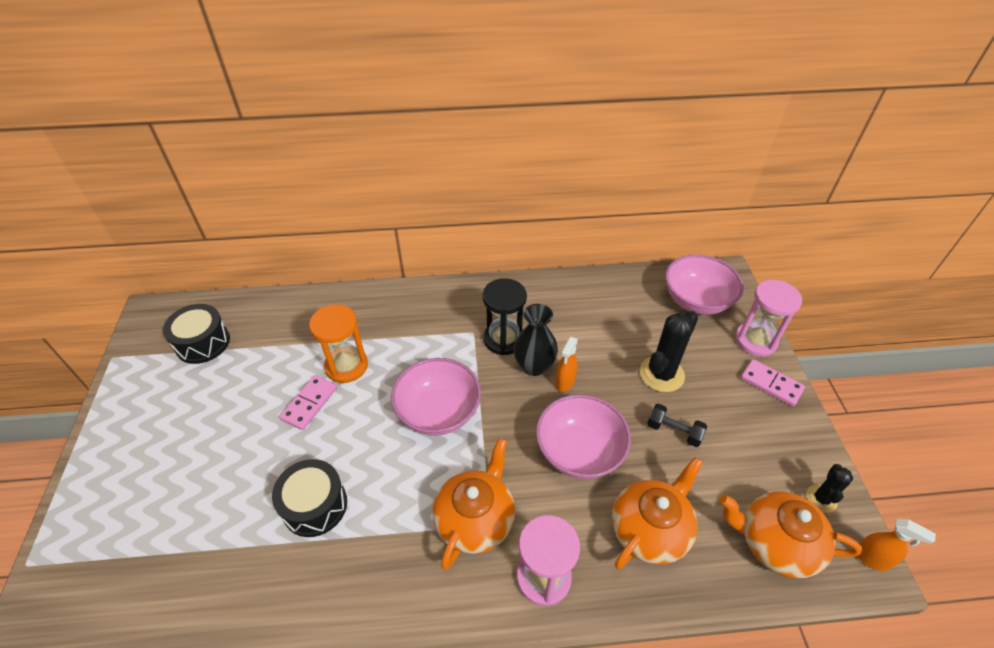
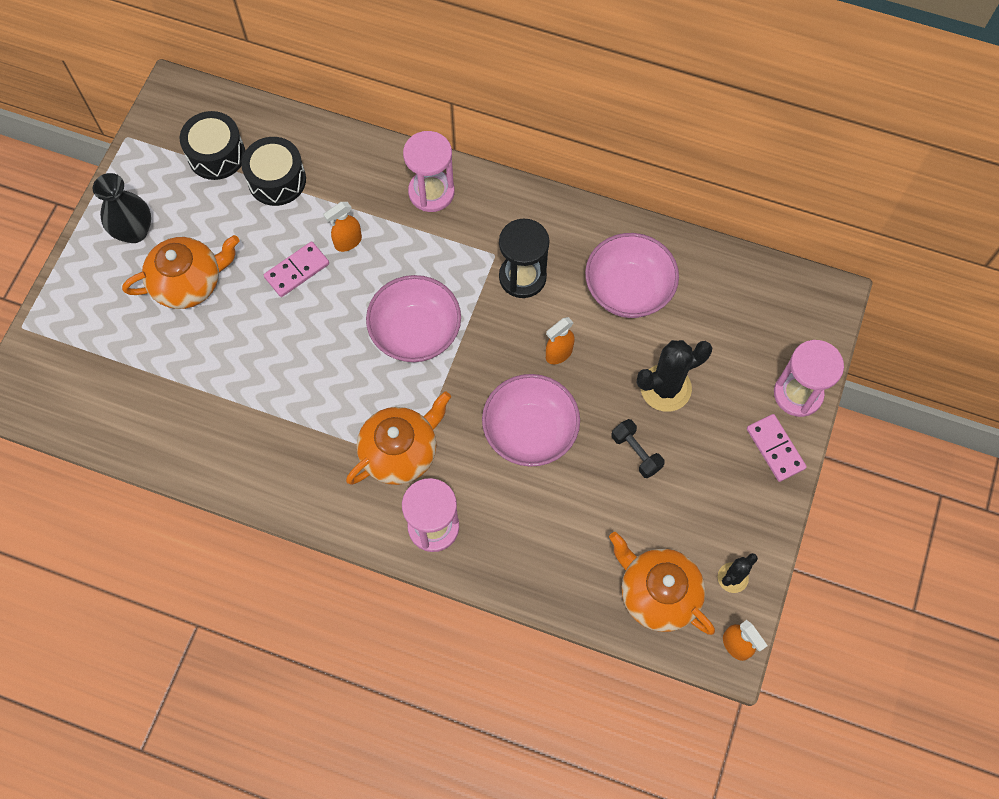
camera: 25 degrees right, 20 degrees up
(315, 505) = (266, 377): black drum -> black drum (277, 180)
(346, 366) = (348, 242): orange hourglass -> orange spray bottle
(400, 308) = (431, 192): none -> pink hourglass
(534, 366) = (537, 322): black vase -> black vase (134, 231)
(650, 529) = (551, 530): orange teapot -> orange teapot (189, 282)
(696, 301) = (767, 317): pink bowl -> pink bowl (628, 290)

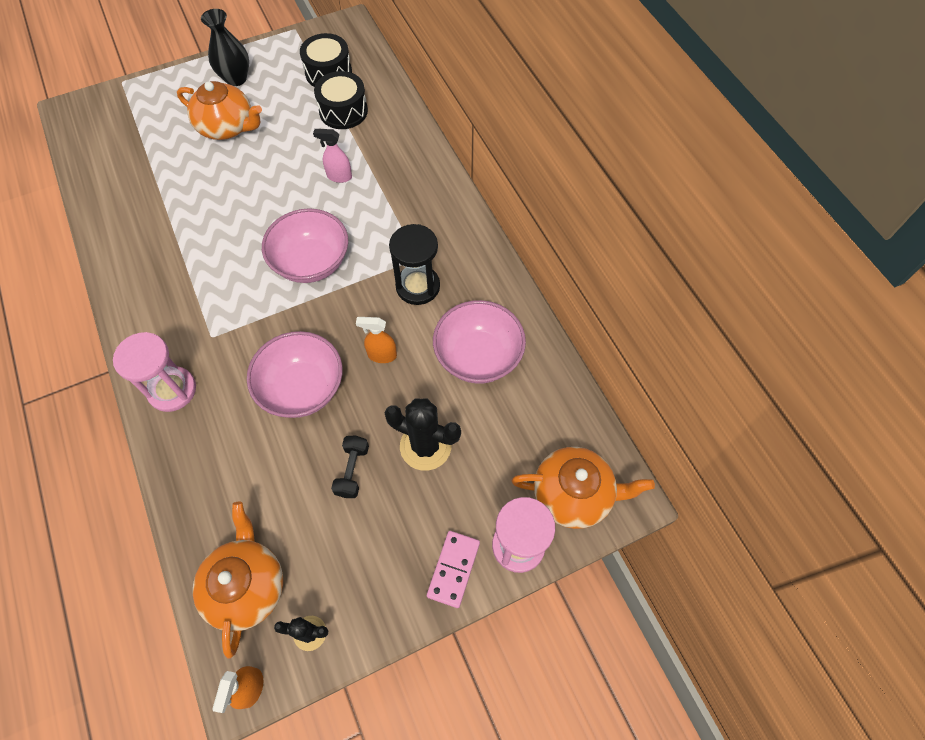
camera: 45 degrees right, 5 degrees down
(297, 270) = (291, 168): pink domino -> none
(348, 242) = (339, 176): orange spray bottle -> pink spray bottle
(400, 452) = (213, 325): orange teapot -> orange teapot (573, 494)
(431, 192) = (423, 188): pink hourglass -> none

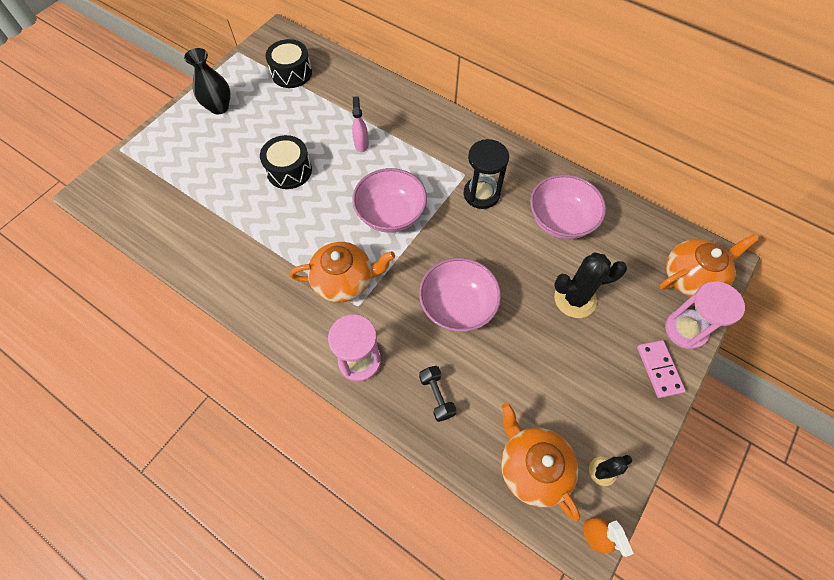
camera: 30 degrees left, 0 degrees up
(227, 127) = (242, 146): orange teapot -> orange teapot (344, 280)
(339, 176) = (361, 144): pink spray bottle -> pink spray bottle turned 105 degrees clockwise
(343, 111) = (326, 96): black drum -> black drum (289, 170)
(352, 470) = (540, 343): black dumbbell -> black dumbbell (437, 396)
(382, 355) = (495, 253): orange spray bottle -> none

